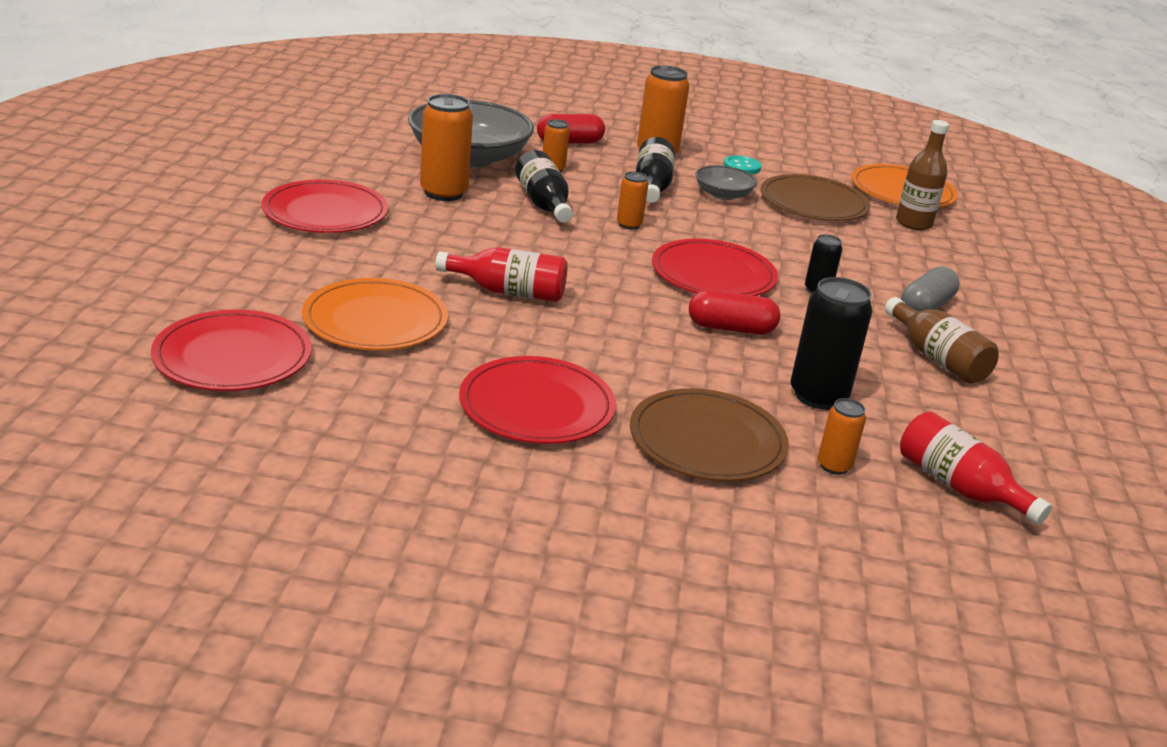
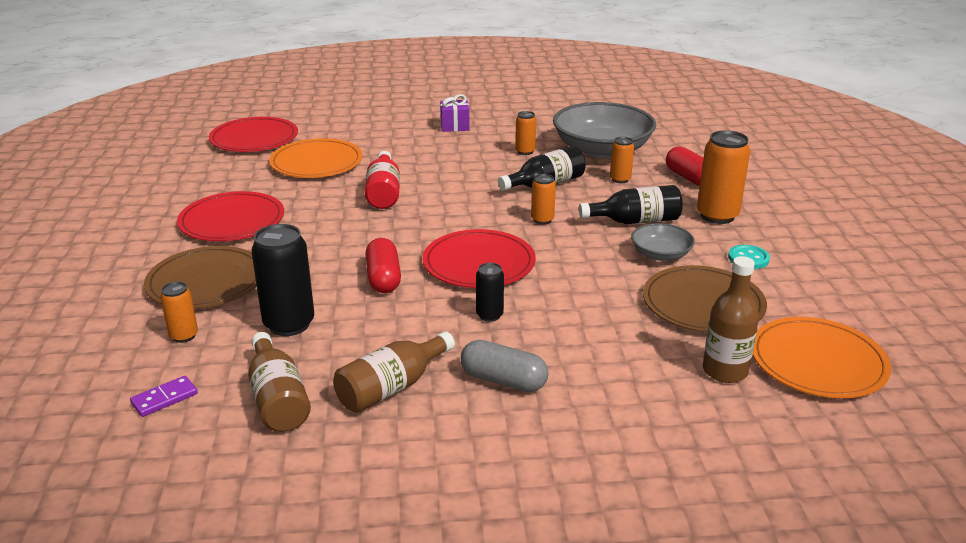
camera: 80 degrees right, 0 degrees up
(325, 212) = (454, 126): red plate -> purple gift
(444, 193) = (525, 151): orange can -> orange can, size x0.54
(957, 419) = (278, 399): none -> brown bottle
(959, 487) = (164, 398): red bottle -> purple domino

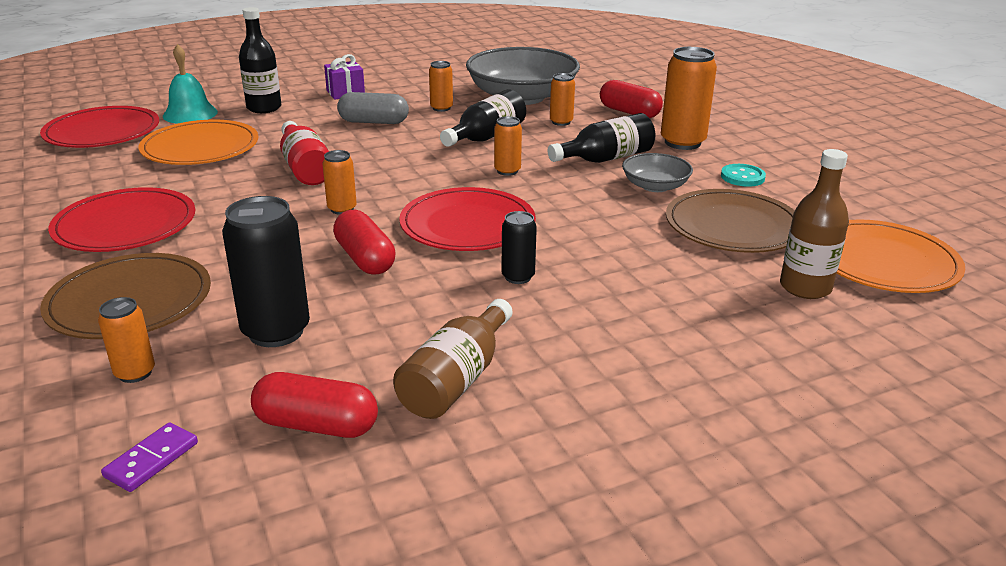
camera: 20 degrees left, 0 degrees up
(278, 399) = (316, 425): brown bottle -> red capsule
(324, 130) = (190, 114): none -> turquoise bell
(382, 132) = (264, 108): none -> black bottle
(391, 233) = (342, 209): none -> orange can
(503, 380) = (583, 344): grey capsule -> grey capsule (374, 122)

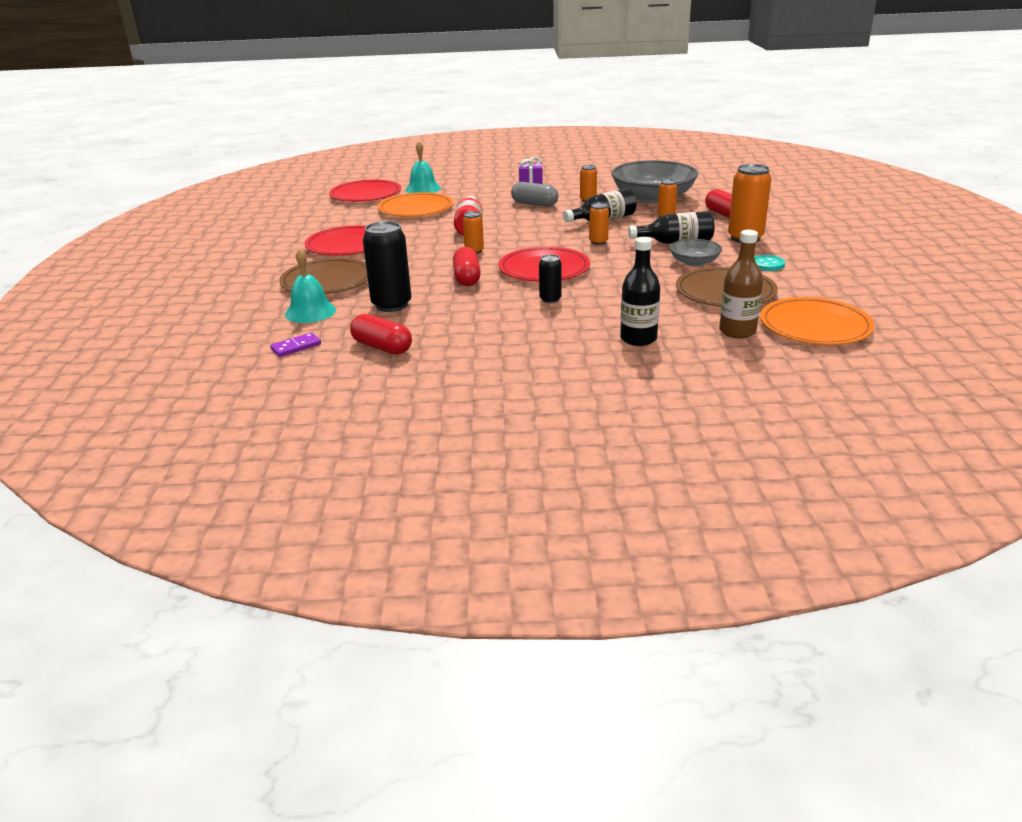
camera: 25 degrees right, 0 degrees up
(135, 373) = (310, 312): orange can -> turquoise bell
(264, 108) = (470, 189): black bottle -> black bottle (638, 339)
(456, 380) = (470, 341): brown bottle -> none

